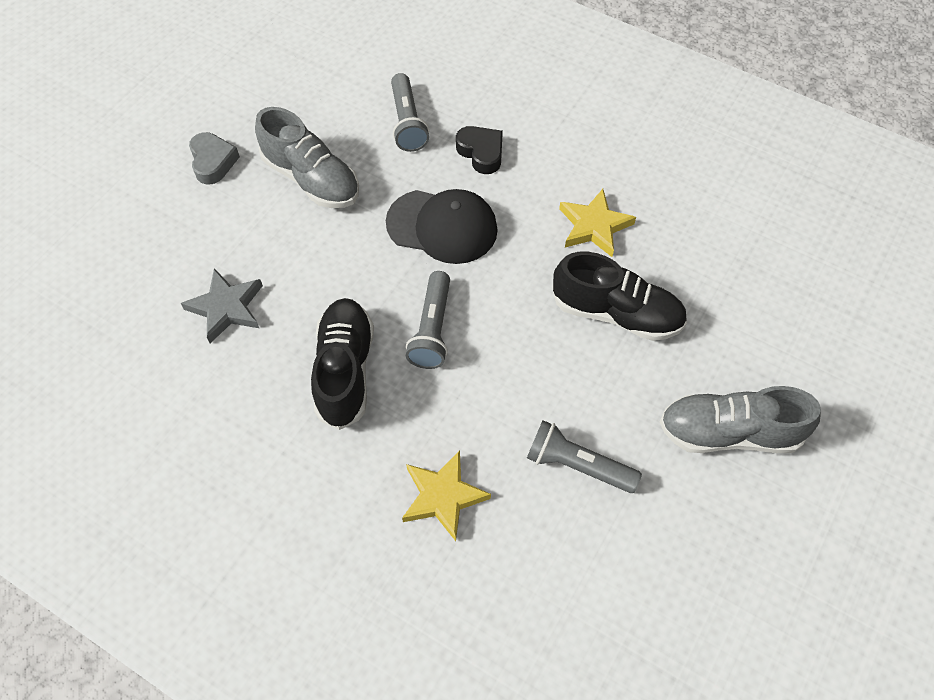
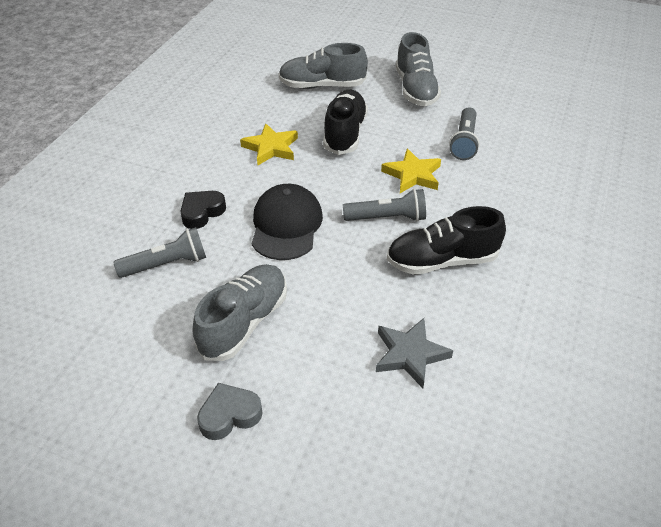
camera: 100 degrees left, 15 degrees down
(443, 496) = (516, 195): yellow star -> yellow star (413, 175)
(744, 304) = (322, 86): none -> grey shoe

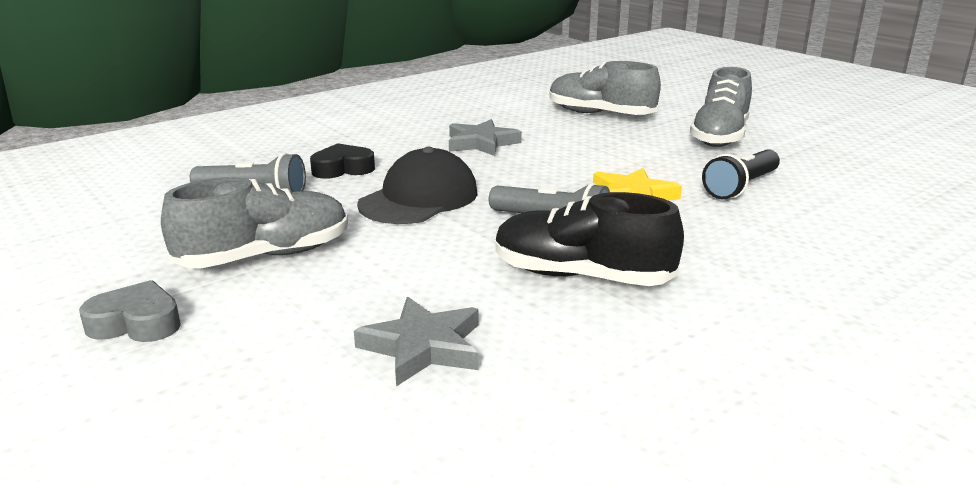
camera: 30 degrees right, 20 degrees down
(271, 148) = (481, 143): yellow star -> grey star
(345, 133) = (583, 150): black shoe -> none
(464, 142) = (741, 187): grey flashlight -> black flashlight

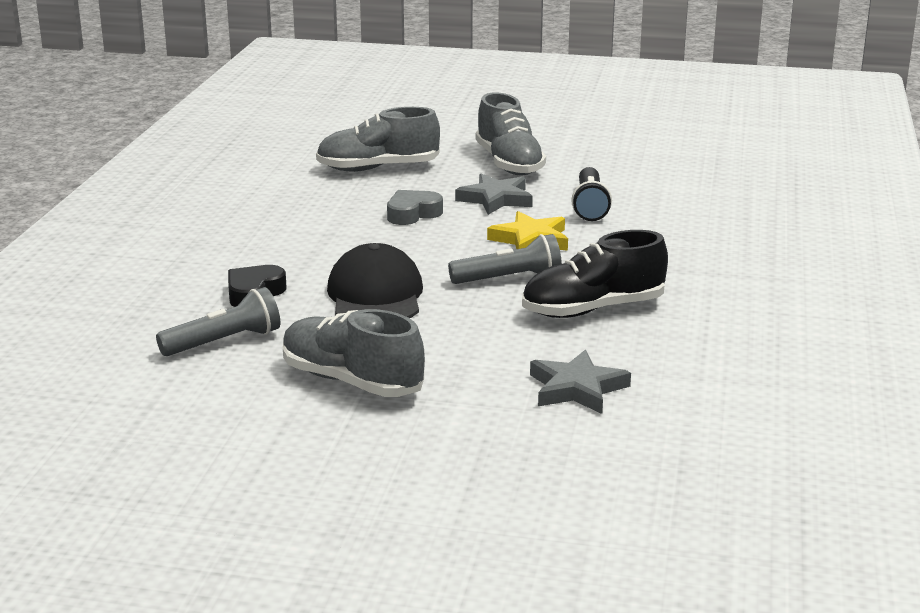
camera: 40 degrees left, 0 degrees up
(136, 323) = (362, 457): grey heart -> grey heart (412, 214)
(265, 256) = (351, 381): grey shoe -> grey shoe turned 75 degrees counterclockwise
(481, 143) = (327, 229): grey star -> grey star (496, 199)

